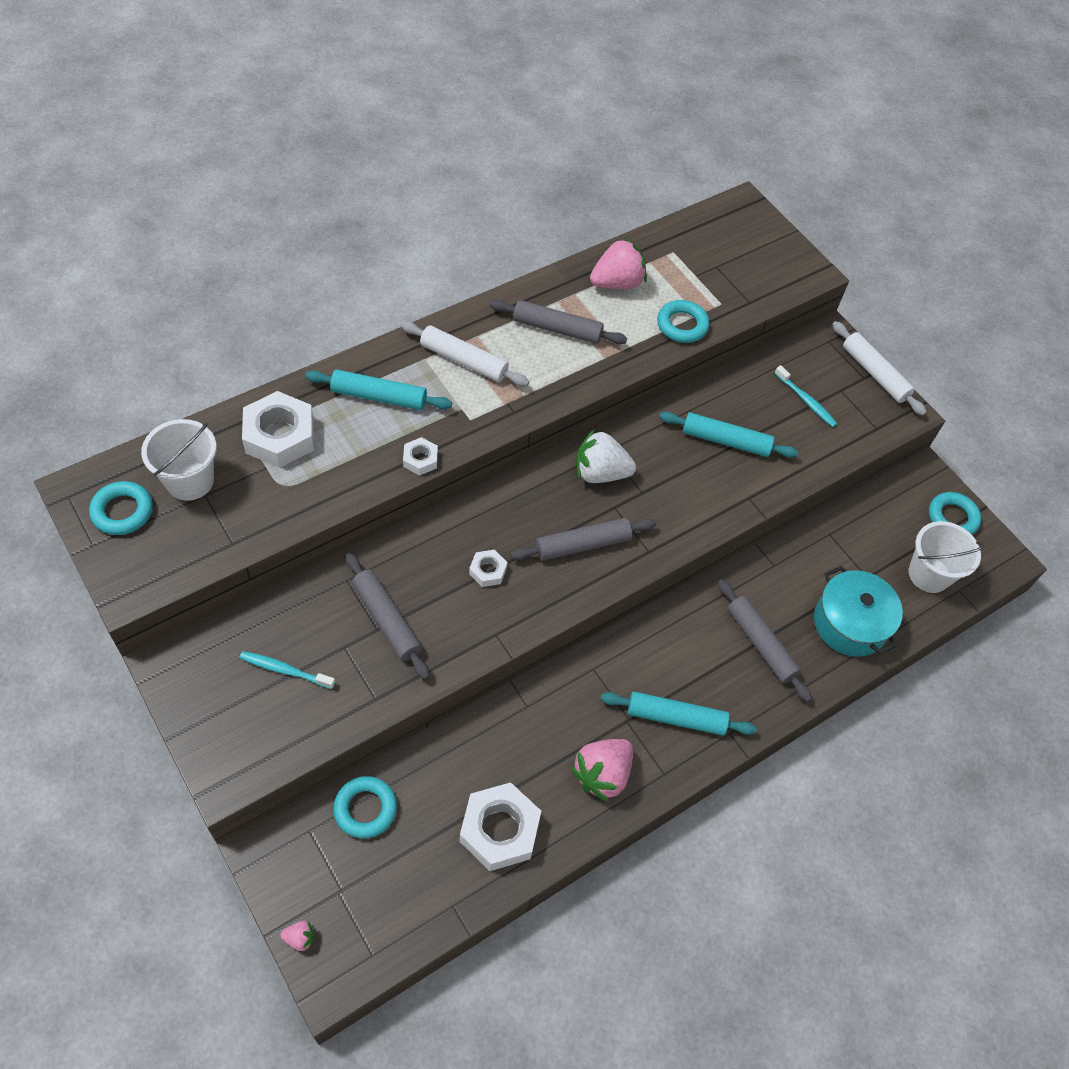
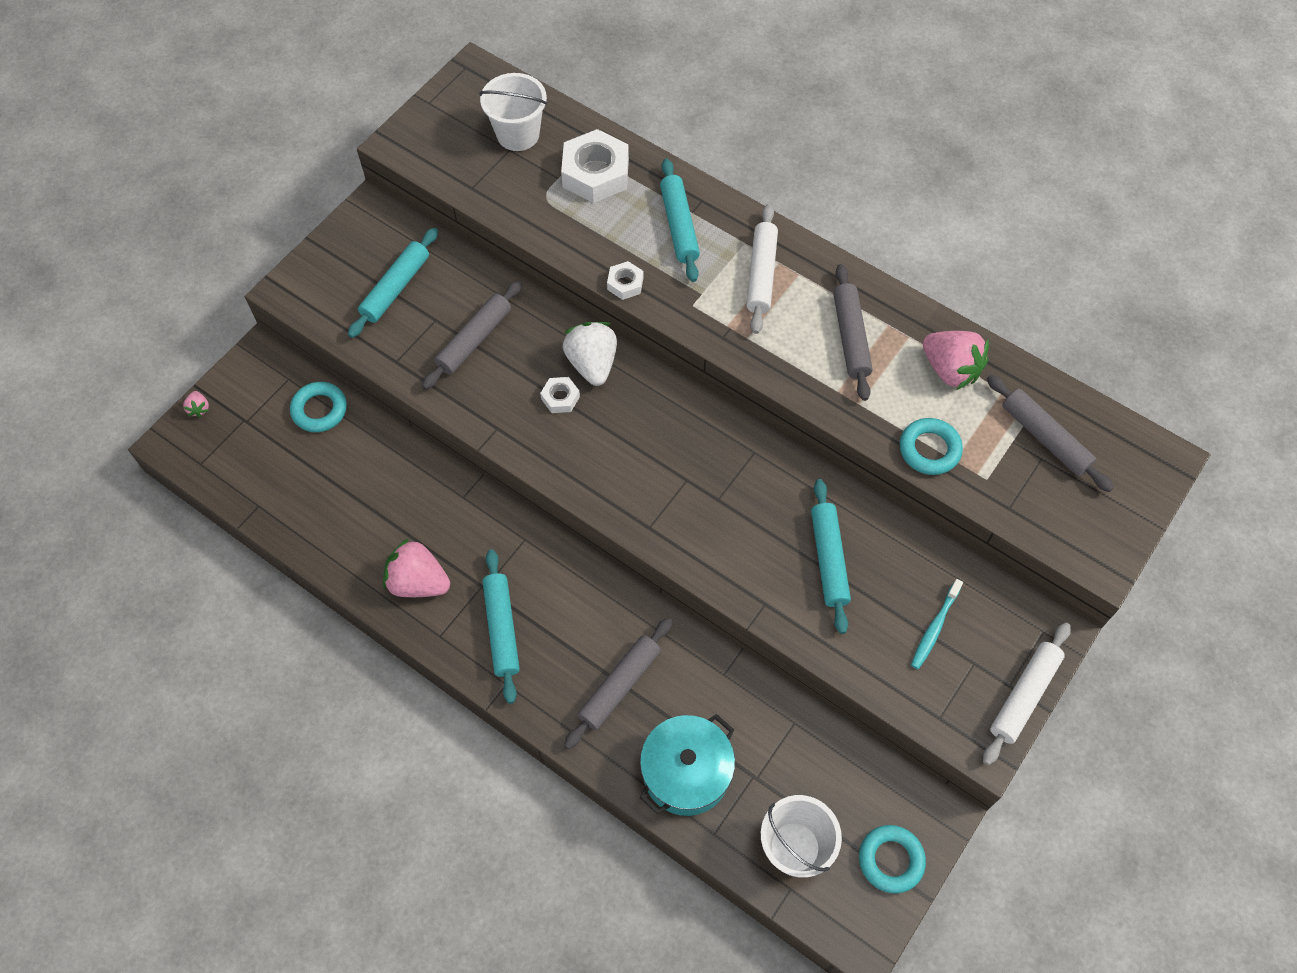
camera: 75 degrees right, 5 degrees up
(122, 511) = (467, 106): turquoise ring -> none
(285, 670) = (396, 288): turquoise toothbrush -> turquoise rolling pin
(499, 830) = (335, 517): white nut -> none
(583, 545) = (627, 466): grey rolling pin -> grey rolling pin (1045, 438)
(600, 473) = (721, 454): white strawberry -> white strawberry (592, 364)

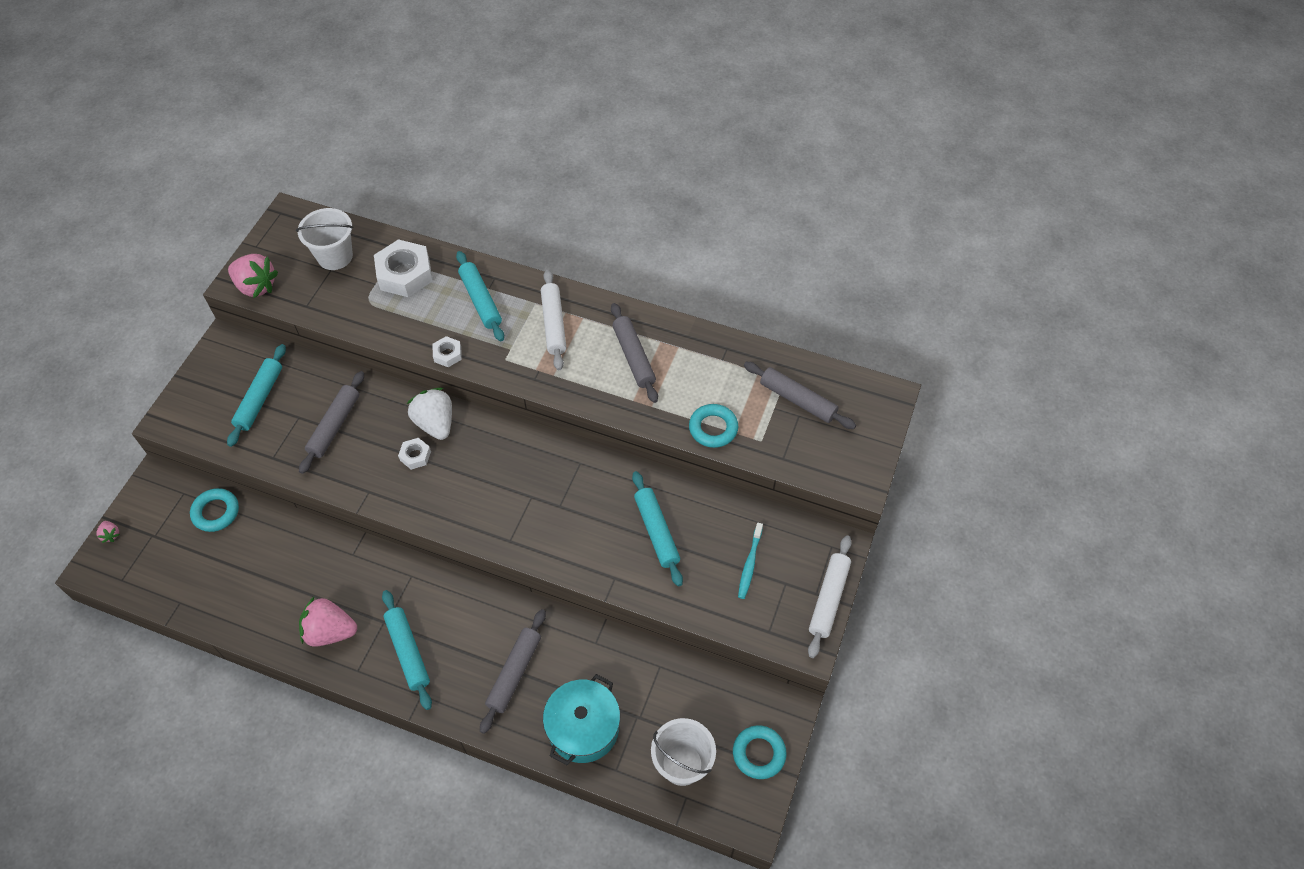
camera: 15 degrees left, 5 degrees down
(950, 369) = (715, 365): pink strawberry -> pink strawberry (256, 286)

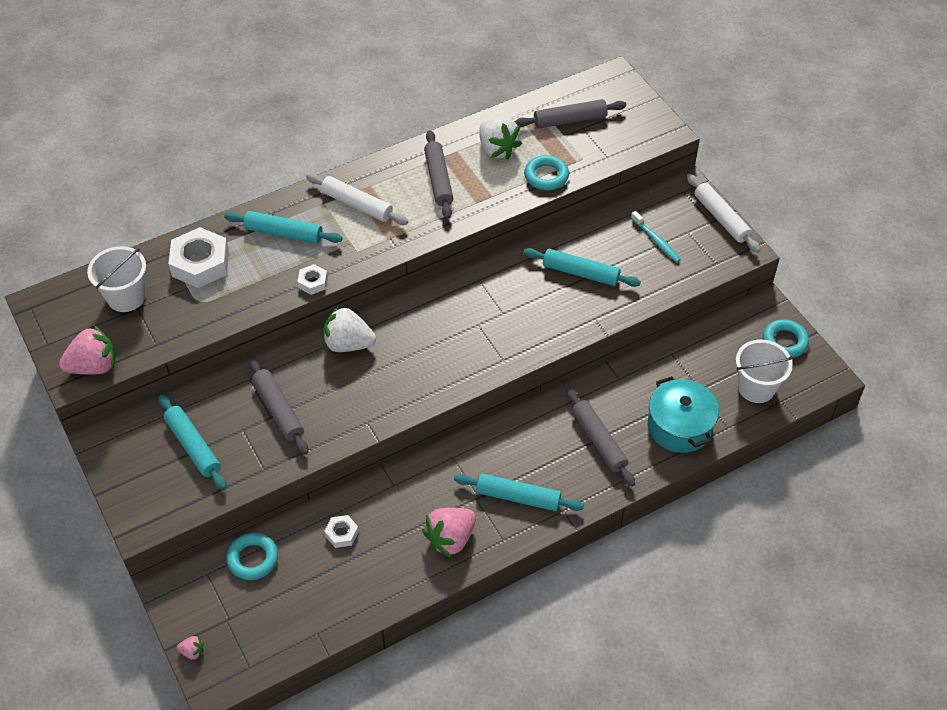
camera: 50 degrees left, 5 degrees down
(415, 456) = (365, 374): white nut -> white nut (342, 534)
(633, 357) = (438, 179): grey rolling pin -> grey rolling pin turned 60 degrees clockwise
(709, 373) = (497, 149): none -> white strawberry

